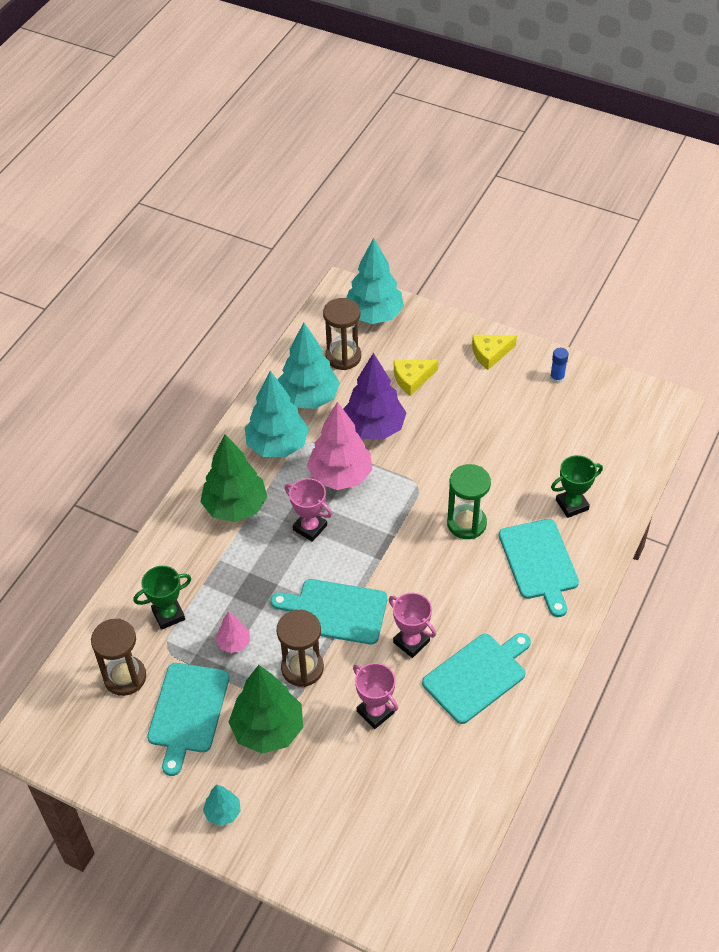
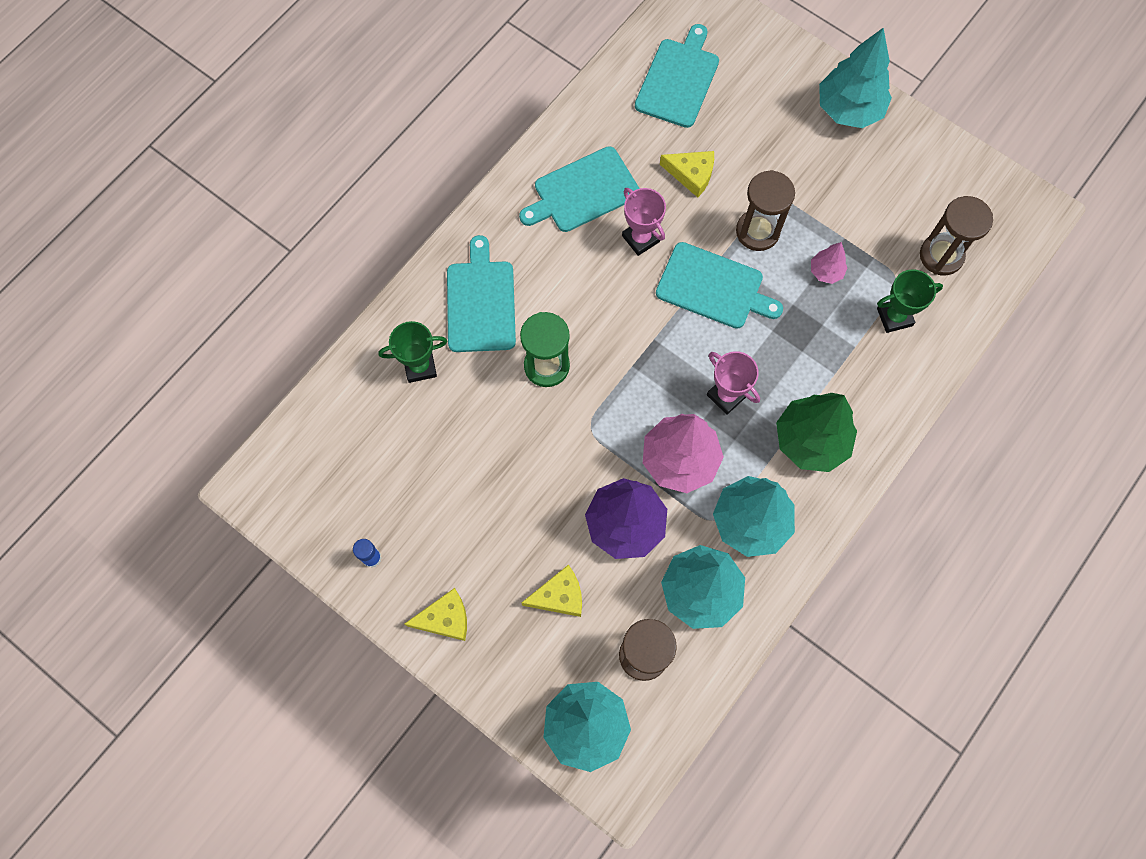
camera: 170 degrees left, 20 degrees up
(188, 712) = (877, 208): turquoise cutting board -> turquoise cutting board (678, 80)
(223, 812) = (849, 110): turquoise tree -> turquoise tree, size x2.05
(268, 729) = (799, 176): green tree -> none
(375, 712) = (691, 174): pink trophy -> yellow cheese

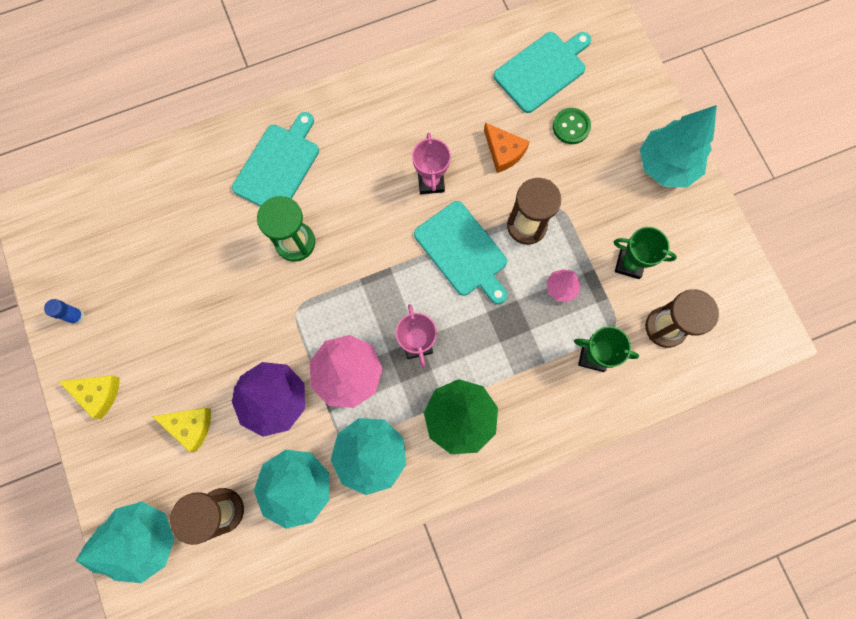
camera: 30 degrees right, 5 degrees up
(420, 367) = (202, 191): green trophy -> green trophy (629, 264)
(583, 192) = (410, 121): turquoise cutting board -> none
(691, 174) = (503, 152): yellow cheese -> orange cheese
(739, 119) = (571, 127): none -> green button

